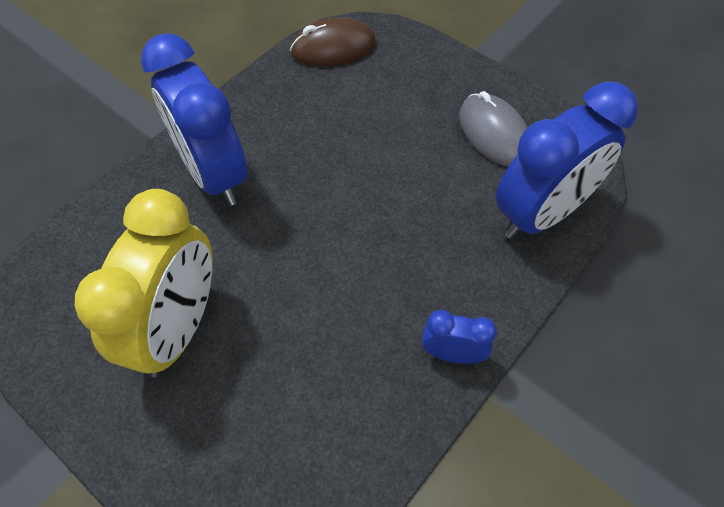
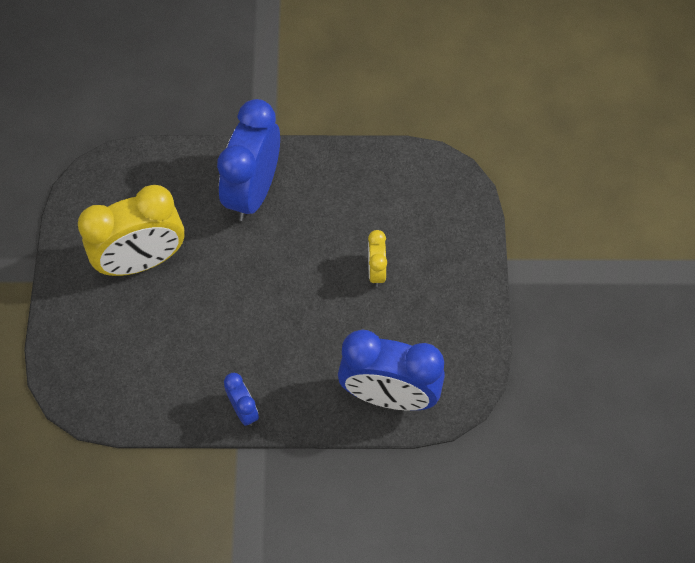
camera: 50 degrees right, 5 degrees up
(333, 48) = (420, 172): brown mouse -> none
(399, 138) = (376, 271): none -> yellow clock
(494, 133) = (433, 324): grey mouse -> none

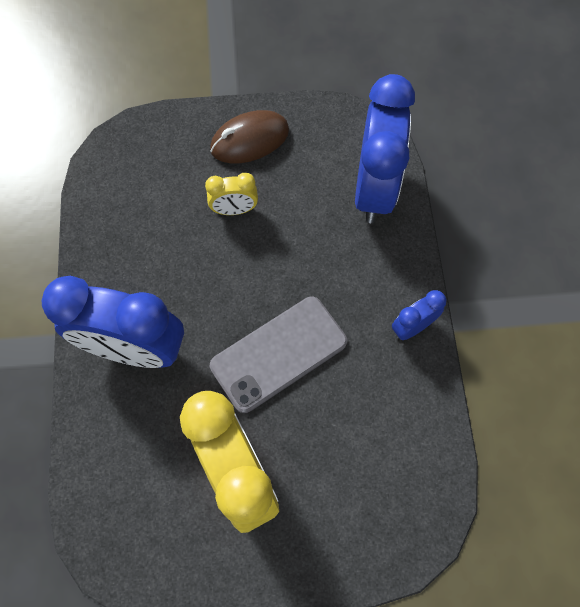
camera: 95 degrees left, 5 degrees up
(234, 298) = (279, 353): none -> grey phone
(452, 288) = (250, 140): none -> brown mouse

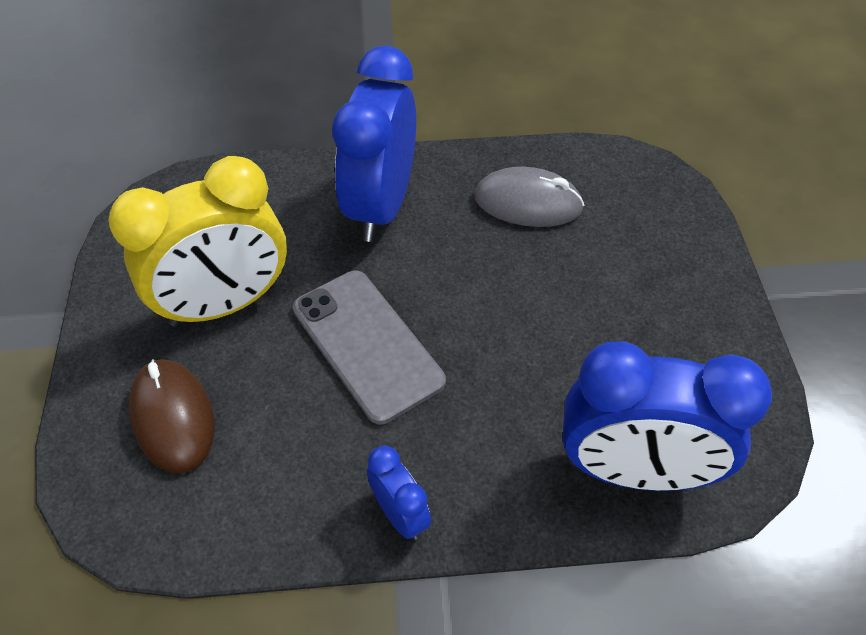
camera: 90 degrees right, 15 degrees down
(142, 234) = (528, 203): none -> grey mouse
(234, 210) = (573, 293): yellow clock -> none
(250, 140) = (689, 308): brown mouse -> brown mouse (173, 417)

